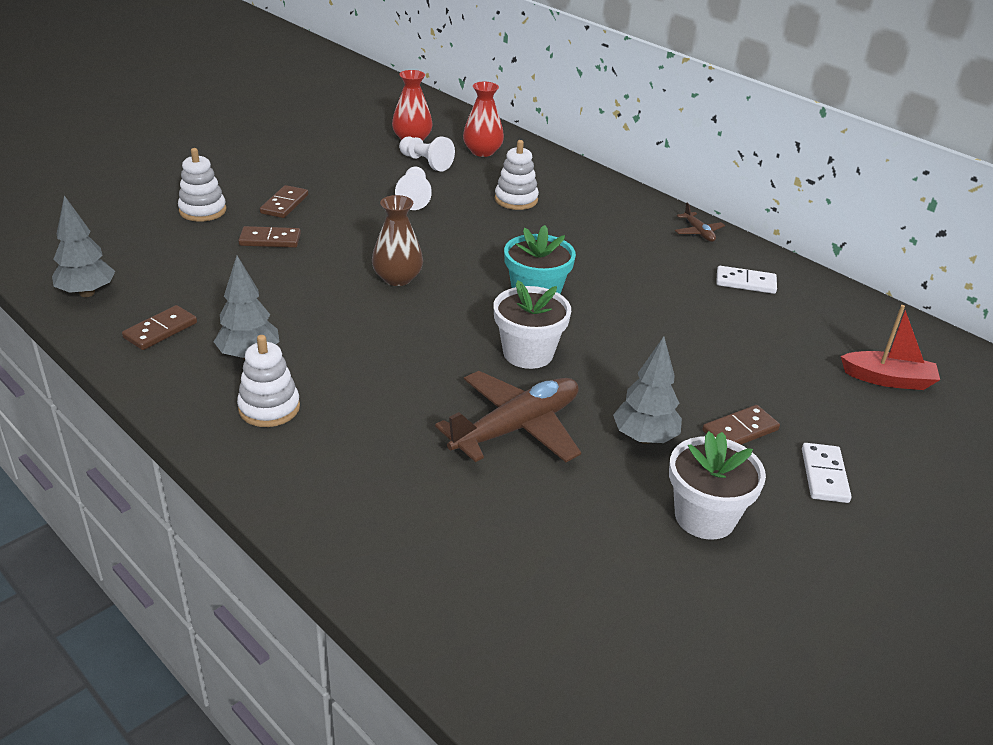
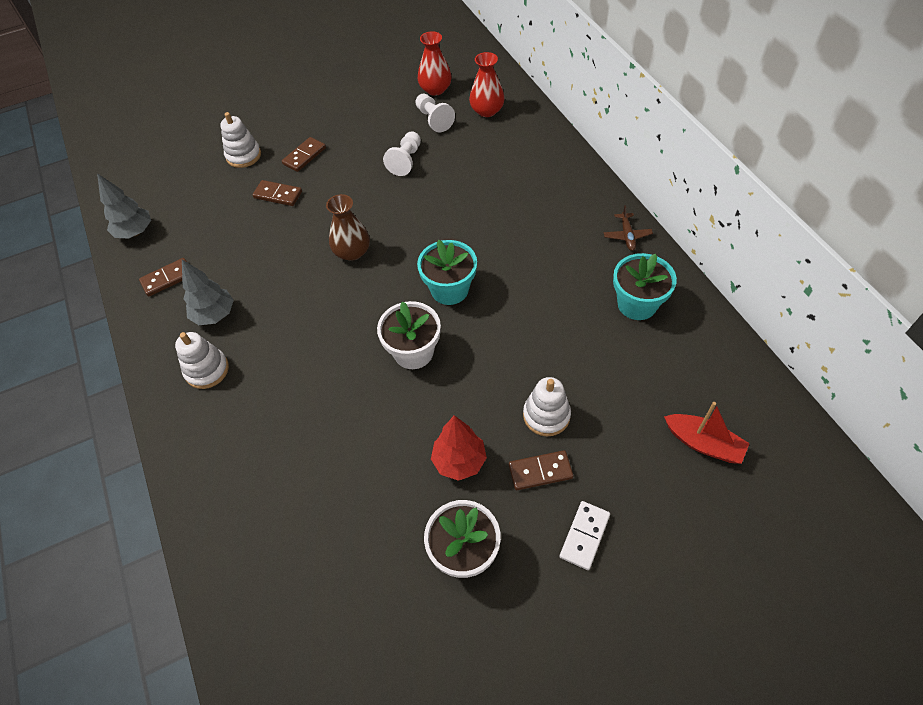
camera: 25 degrees right, 20 degrees up
(516, 200) = (487, 174): white stacking toy -> white stacking toy (546, 415)
(516, 428) = (368, 428): brown plane -> none
(644, 438) = (459, 461): grey tree -> red tree
(745, 282) = (637, 304): white domino -> turquoise flower pot

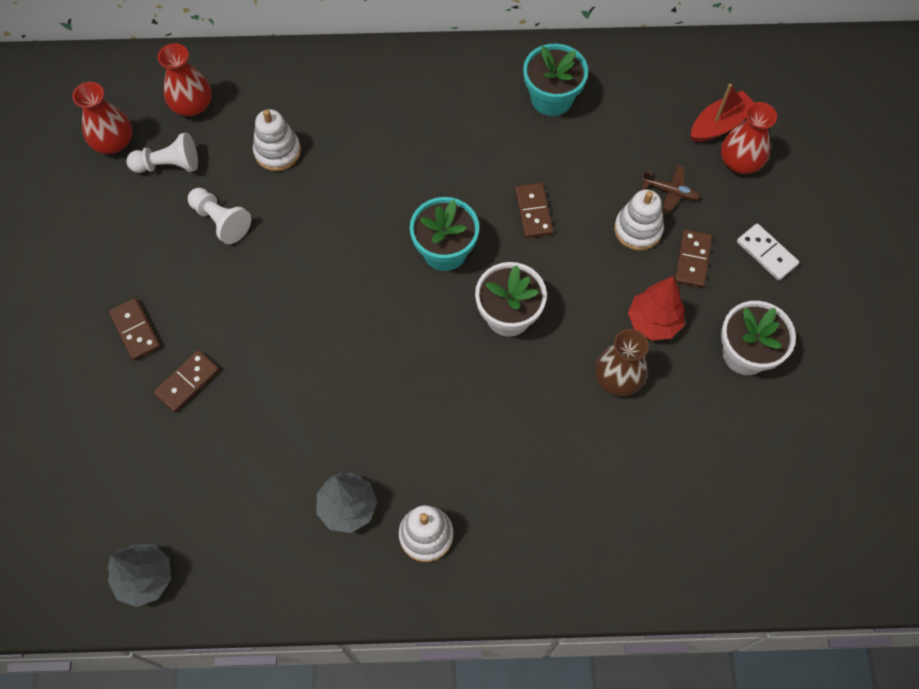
camera: 70 degrees left, 10 degrees up
(167, 279) = (256, 552): brown domino -> brown domino (533, 212)
(243, 156) = (84, 404): white stacking toy -> white stacking toy (277, 151)
(352, 252) = (335, 328): brown vase -> brown vase (618, 378)
(627, 236) = (464, 65): brown plane -> brown plane (670, 192)
(674, 476) = (740, 161): none -> red vase

